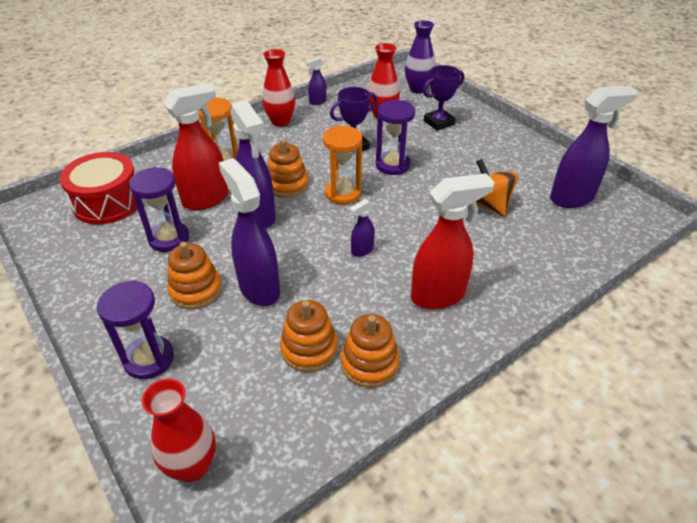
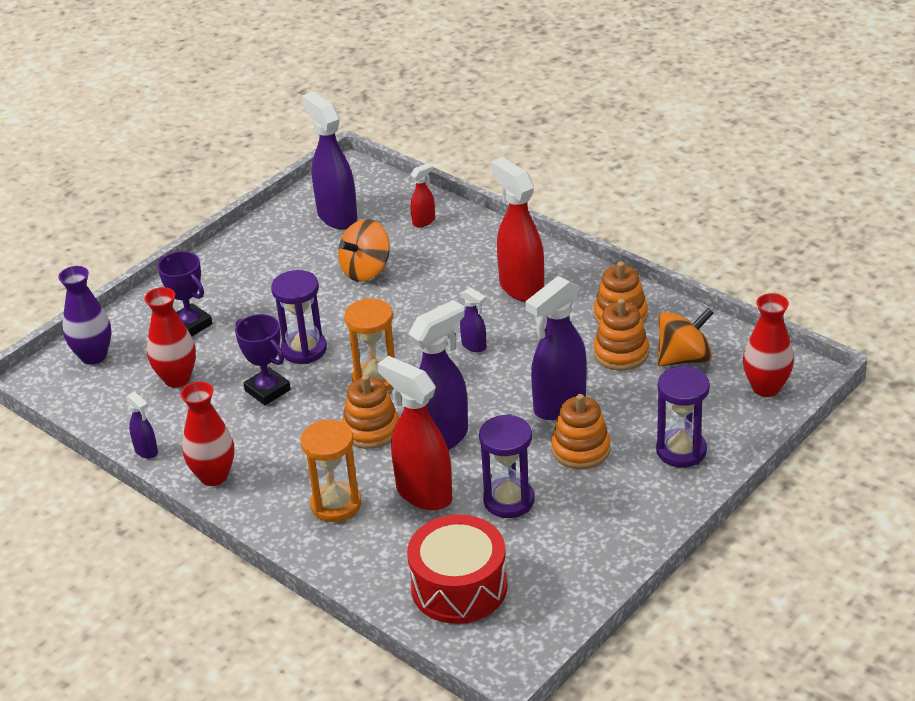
camera: 100 degrees left, 5 degrees down
(277, 400) = (684, 358): none -> orange spinning top
(561, 248) = (424, 221): none -> red spray bottle

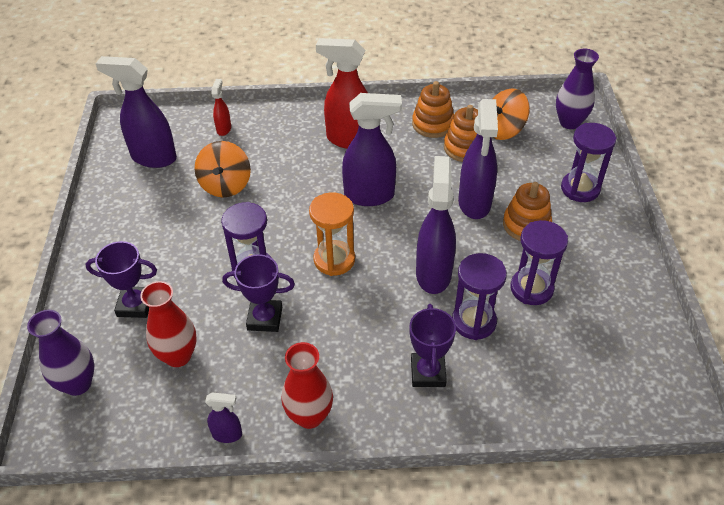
camera: 45 degrees left, 10 degrees up
(336, 504) = (428, 372): orange hourglass -> purple trophy
(371, 430) = (379, 299): orange stacking toy -> none
(423, 493) = (474, 321): red spray bottle -> purple hourglass
(459, 587) = (584, 373): red drum -> none
(474, 346) = (370, 196): purple spray bottle -> purple spray bottle, size x2.09
(684, 358) = (504, 130): orange spinning top -> orange spinning top turned 135 degrees counterclockwise
(766, 388) = (569, 122): red vase -> purple vase

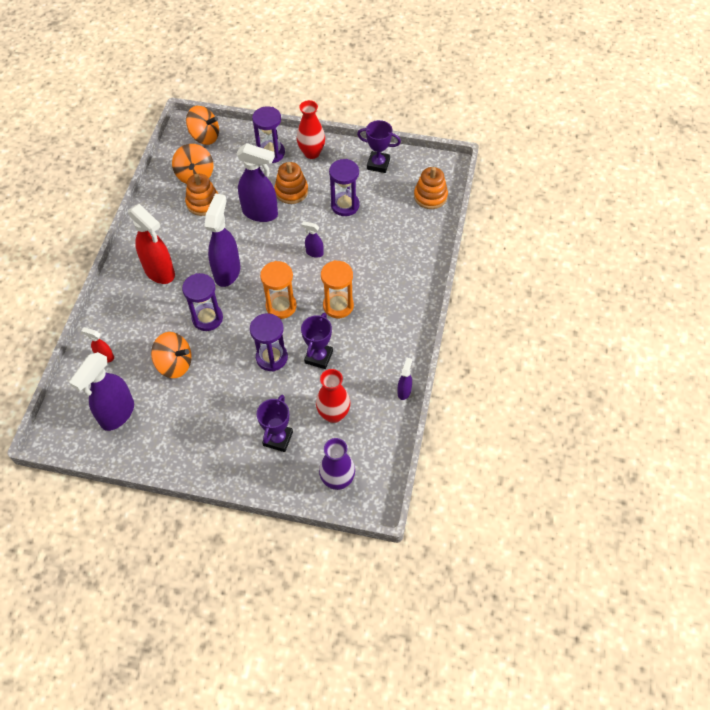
camera: 75 degrees left, 10 degrees up
(309, 416) = (403, 344): red vase -> red vase (312, 153)
(348, 139) = (160, 272): red spray bottle -> red spray bottle turned 75 degrees counterclockwise
(354, 321) = (338, 306): none -> orange hourglass
(428, 372) = (390, 275): purple trophy -> purple trophy (378, 164)
(433, 124) = (168, 215): orange stacking toy -> orange stacking toy (430, 196)
(433, 273) = (314, 253): purple spray bottle -> purple spray bottle, size x0.48
(474, 321) = (360, 242): purple hourglass -> purple hourglass (207, 318)
(569, 122) = (205, 136): purple vase -> orange spinning top

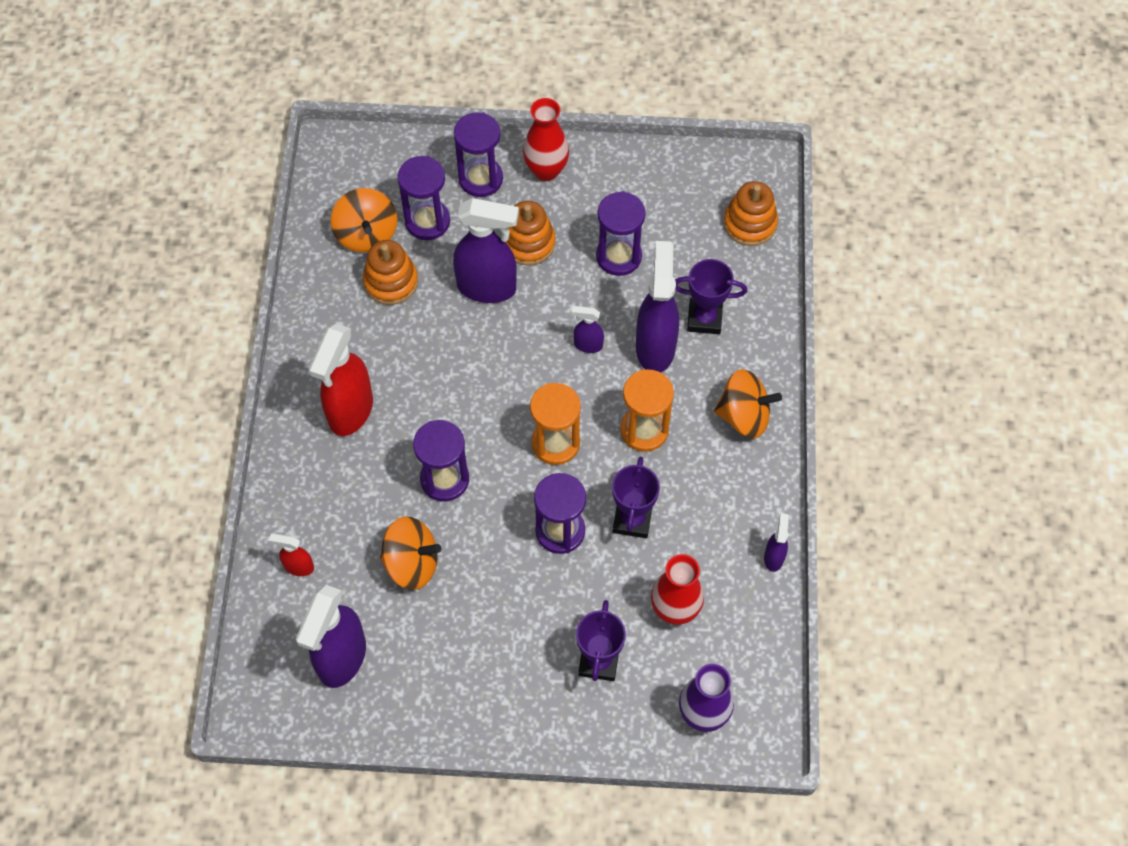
camera: 10 degrees left, 5 degrees up
(160, 272) = (350, 411): red spray bottle -> red spray bottle turned 75 degrees clockwise
(205, 136) = (365, 162): orange spinning top -> orange spinning top (744, 416)
(227, 272) = (458, 396): purple spray bottle -> purple spray bottle (655, 347)
(233, 172) = (427, 221): none -> purple hourglass
(378, 164) = (656, 177): purple trophy -> purple trophy (704, 318)

